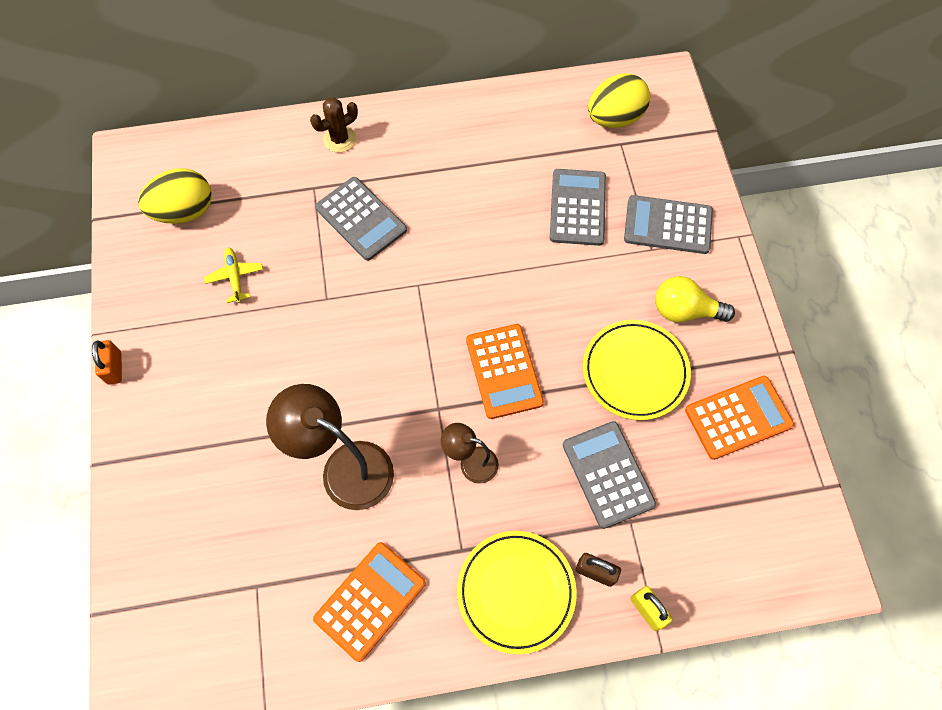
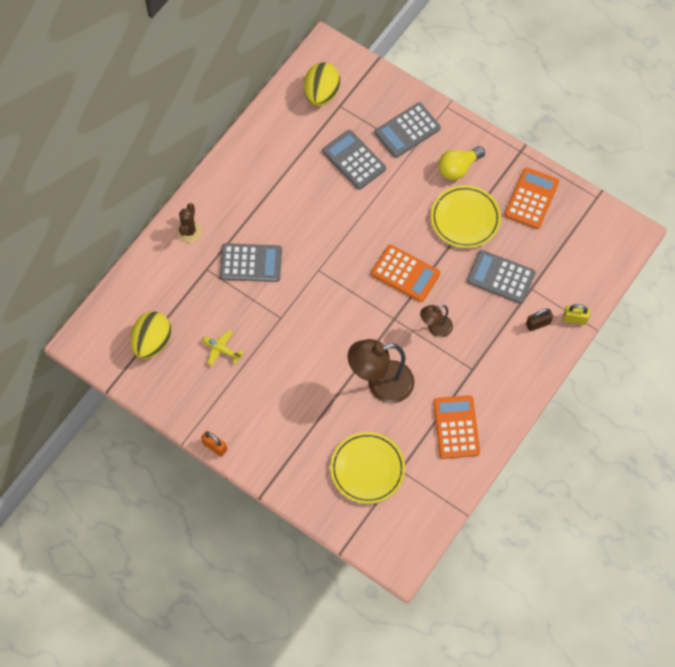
camera: 45 degrees left, 0 degrees up
(516, 592) = (513, 364): yellow plate -> yellow plate (367, 469)

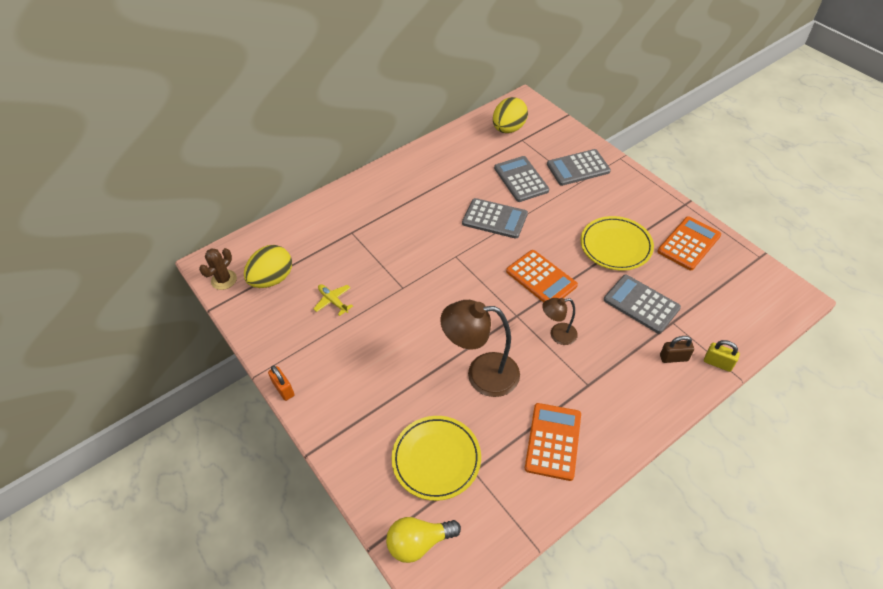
camera: 20 degrees right, 15 degrees down
(189, 231) = (350, 201): brown cactus -> brown cactus (224, 280)
(251, 263) = (394, 236): grey calculator -> grey calculator (494, 219)
(458, 168) = (619, 205): yellow light bulb -> yellow light bulb (419, 542)

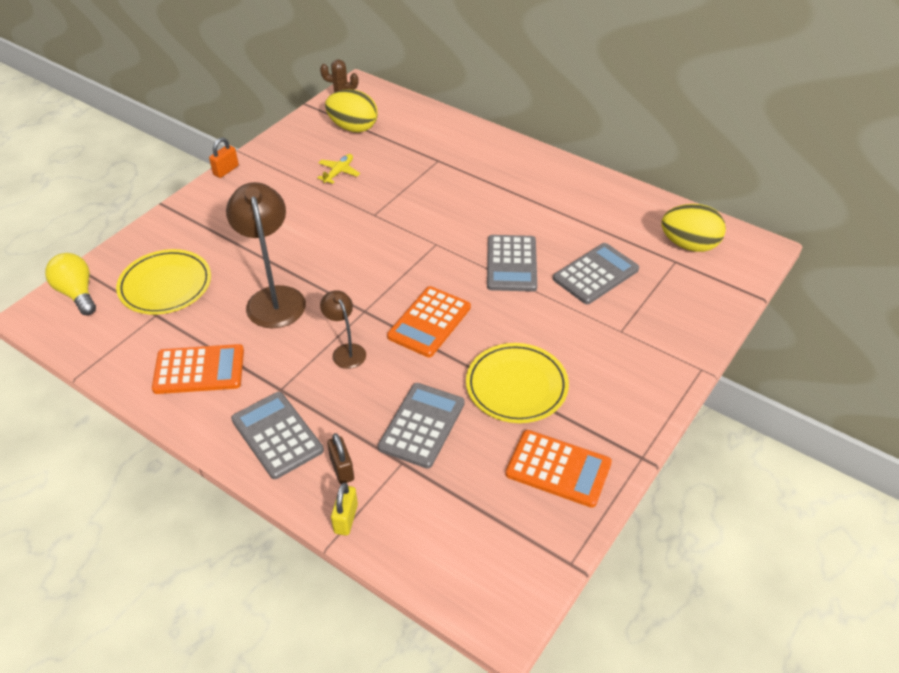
camera: 70 degrees right, 5 degrees down
(578, 168) = (651, 326): grey calculator -> grey calculator (277, 435)

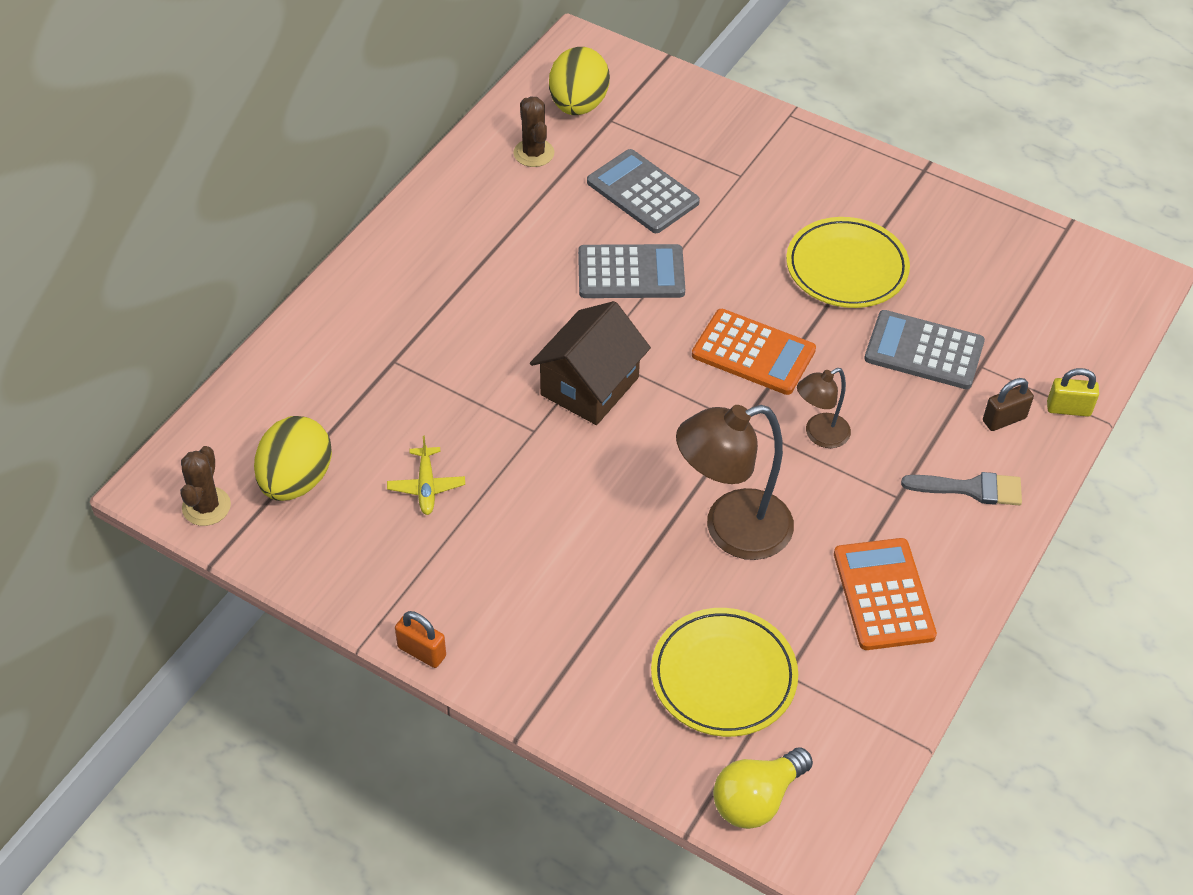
camera: 95 degrees left, 5 degrees up
(277, 435) = (971, 489): grey calculator -> grey brush
(339, 172) = (426, 486): yellow plane -> yellow plane turned 120 degrees counterclockwise
(407, 239) = (589, 386): none -> brown house
(558, 469) = (956, 234): orange calculator -> none
(632, 221) = (534, 153): none -> brown cactus

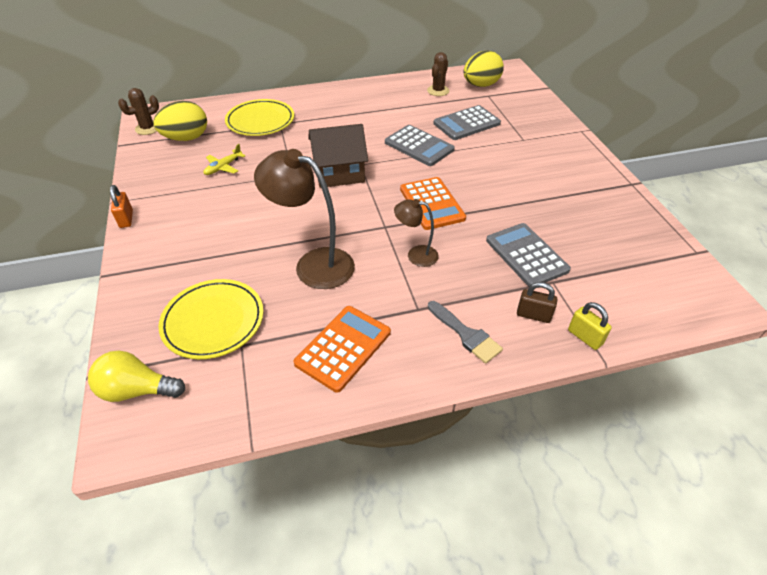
camera: 45 degrees right, 5 degrees down
(643, 192) = (466, 123): grey calculator -> grey calculator turned 120 degrees counterclockwise
(846, 268) = (530, 198): yellow plate -> yellow plate (260, 121)

